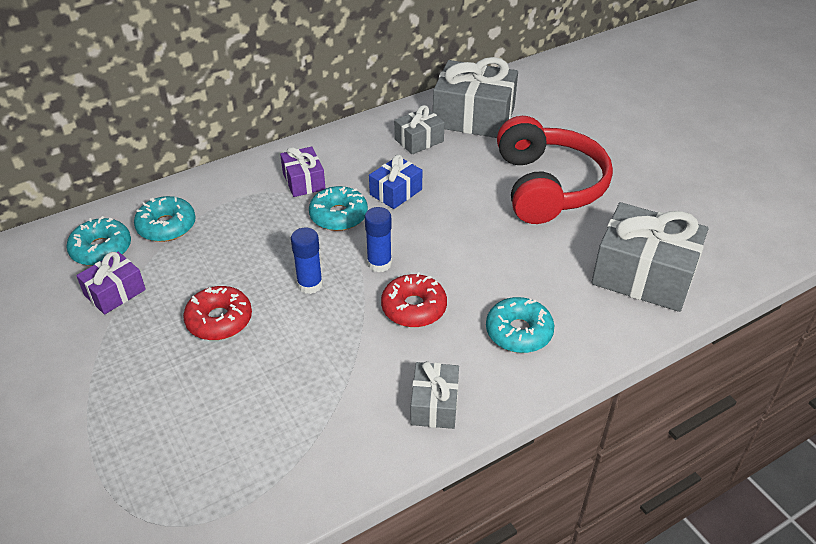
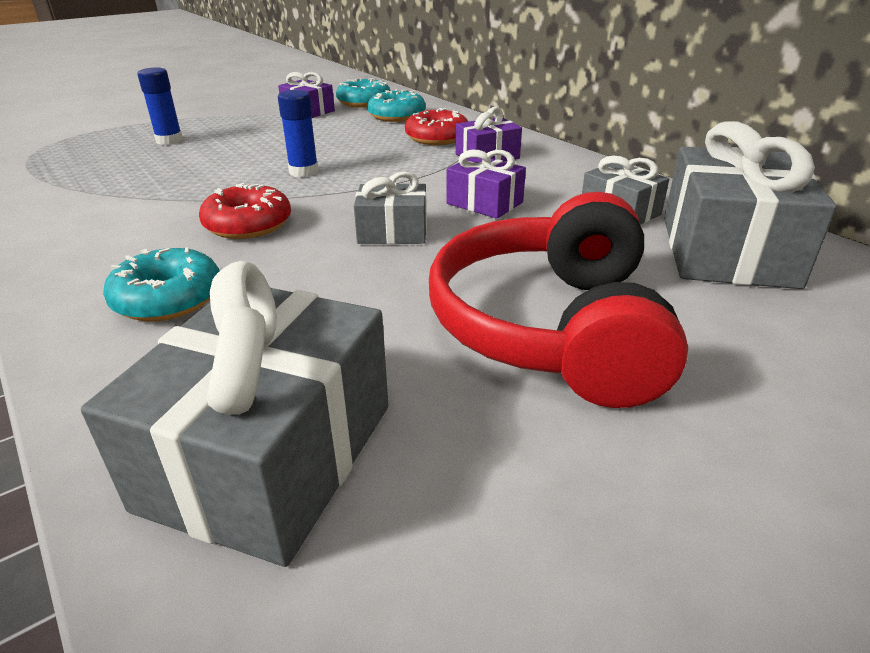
camera: 85 degrees right, 10 degrees down
(219, 320) = (261, 143): red donut -> red donut (437, 138)
(338, 216) = (426, 176): turquoise donut -> none
(379, 263) = (335, 201): blue glue stick -> blue glue stick (169, 140)
(395, 192) = (484, 203): blue gift -> purple gift
(434, 405) = (75, 243): grey gift -> grey gift (392, 232)
(547, 186) = (552, 328): red headphones -> red headphones turned 105 degrees clockwise

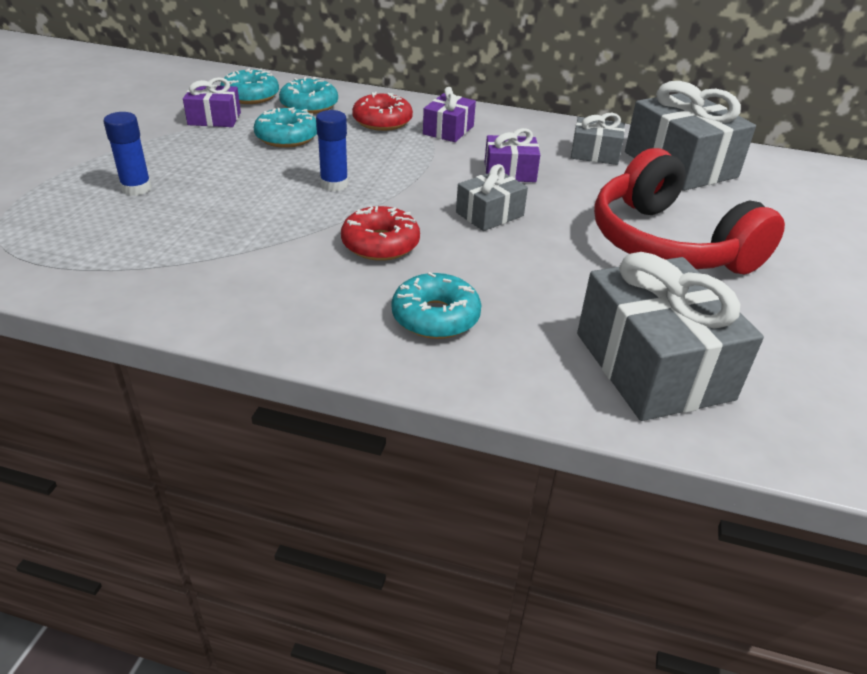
camera: 40 degrees left, 5 degrees up
(335, 133) = (287, 137): none -> turquoise donut

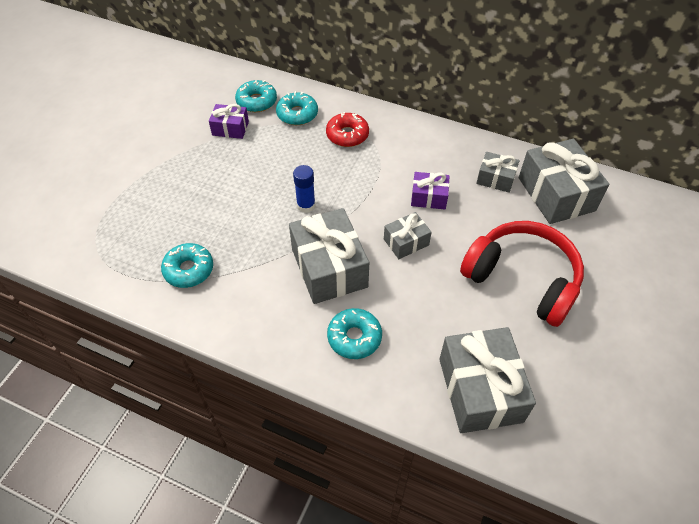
camera: 10 degrees right, 15 degrees up
(136, 188) = (178, 203): blue glue stick -> none
(287, 137) = (278, 152): turquoise donut -> turquoise donut (189, 270)
(380, 244) = (329, 268): red donut -> grey gift
(448, 130) = (393, 147): purple gift -> none
(668, 244) = (522, 279): red headphones -> red headphones turned 150 degrees clockwise

